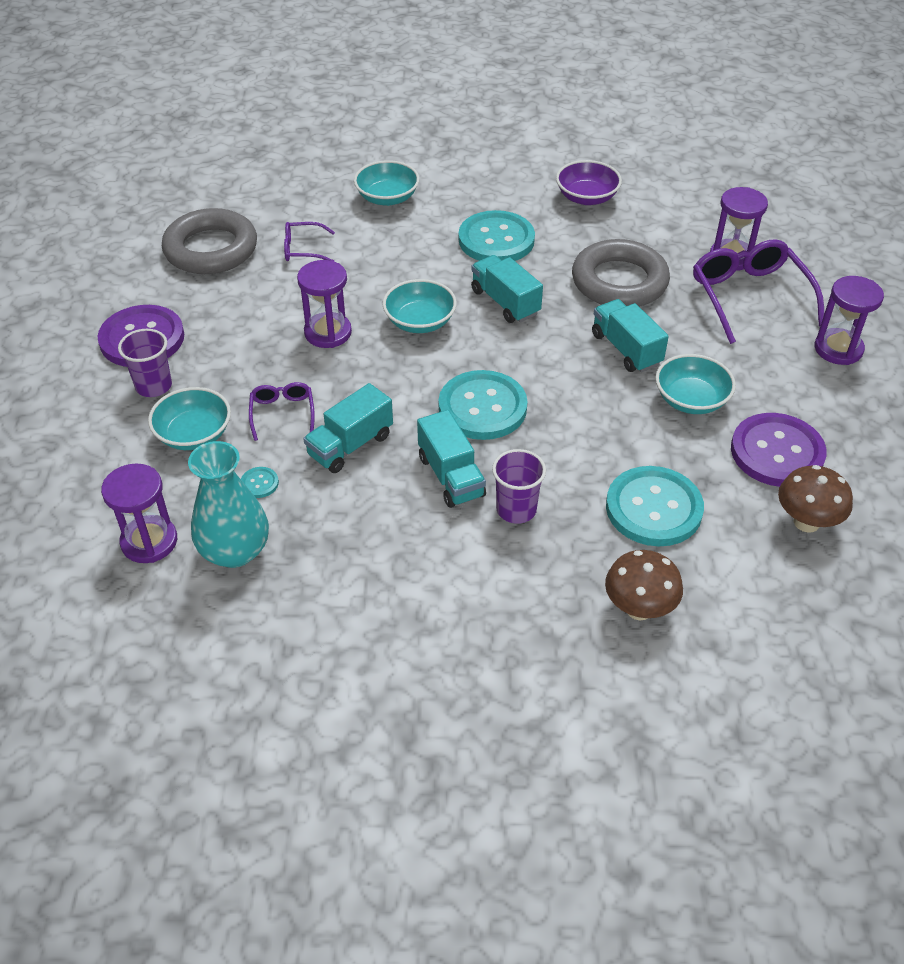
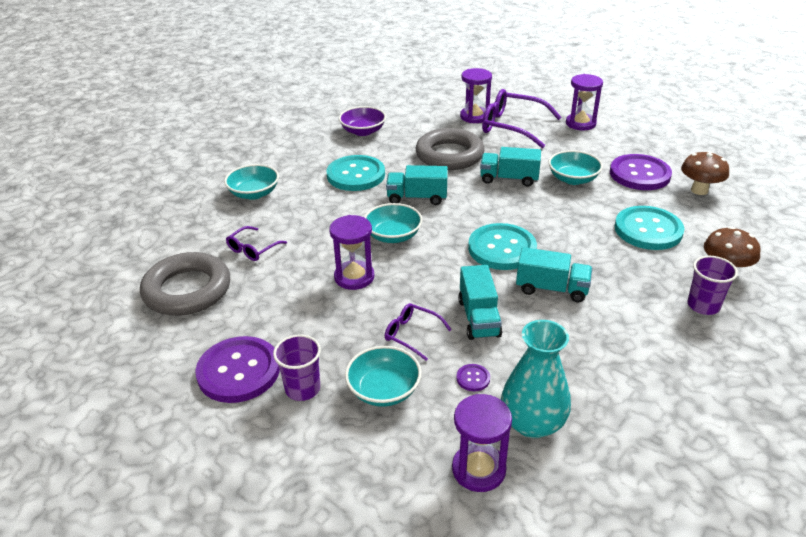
camera: 50 degrees left, 10 degrees down
(259, 483) = (473, 378): turquoise button -> purple button
(516, 509) = (605, 277): purple cup -> purple cup (703, 305)

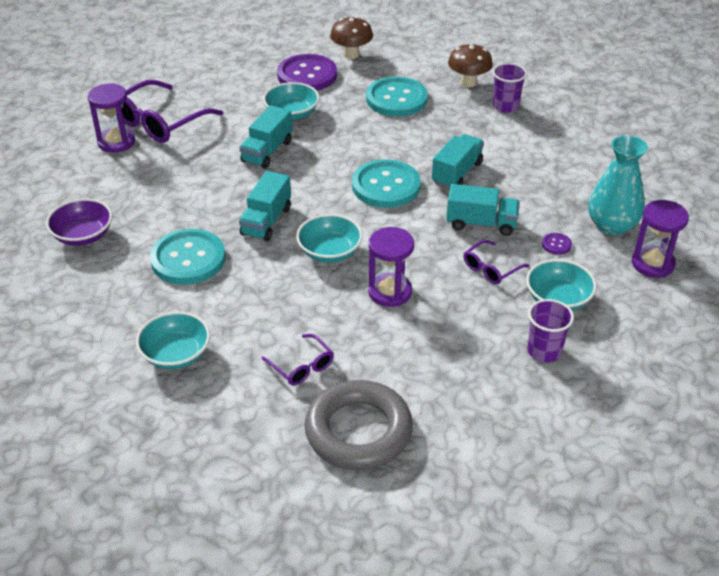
camera: 75 degrees left, 5 degrees up
(239, 371) = (509, 395): purple button -> none
(449, 155) = (191, 179): grey ring -> none
(580, 123) = (188, 78): purple hourglass -> none

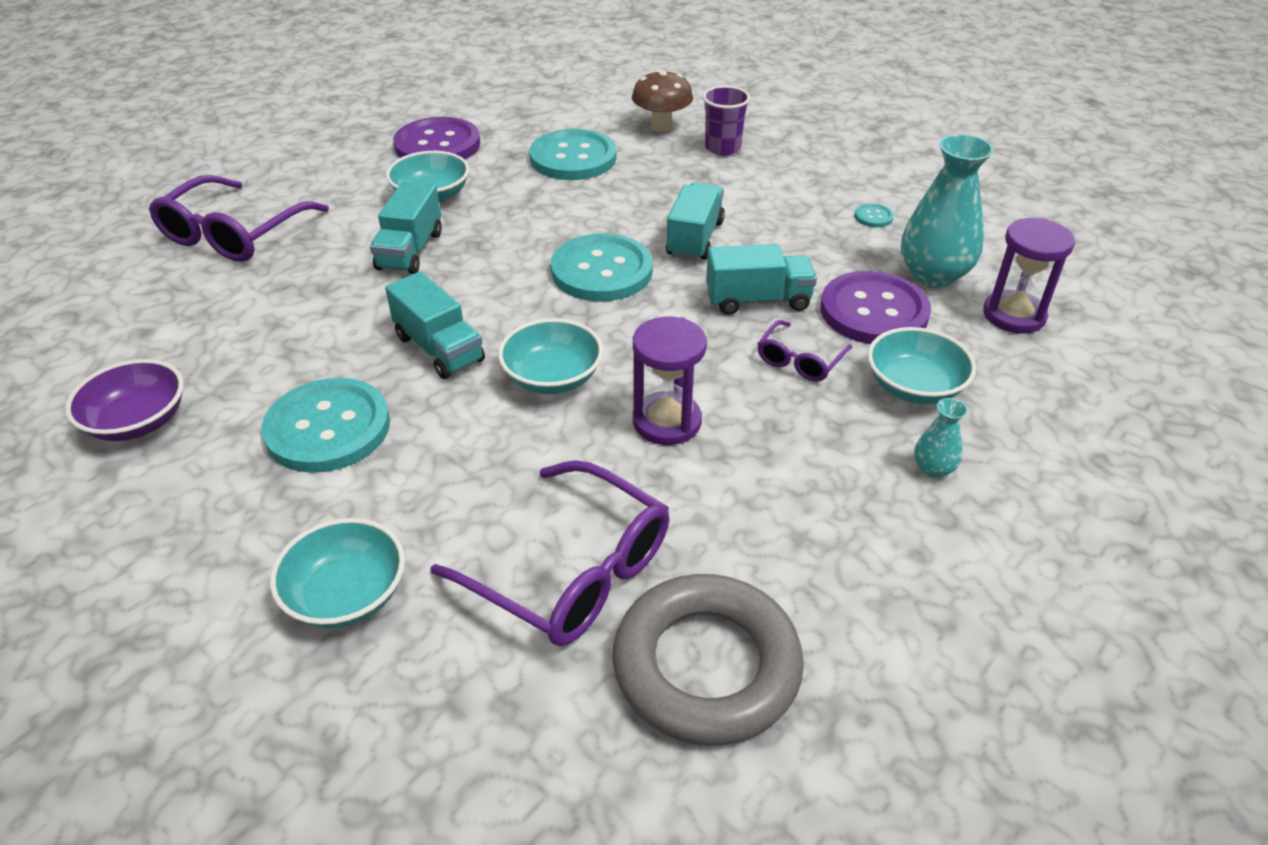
camera: 15 degrees left, 0 degrees up
(116, 142) = (169, 271): purple hourglass -> none
(266, 221) = (439, 349): turquoise truck -> turquoise truck turned 45 degrees counterclockwise
(302, 366) = (571, 571): purple glasses -> purple glasses, size x1.93
(351, 54) = (491, 113): brown mushroom -> none
(544, 351) = (933, 468): purple cup -> turquoise vase
(556, 244) = (874, 311): purple button -> purple button, size x2.48
(590, 176) = (873, 217): none -> turquoise button

